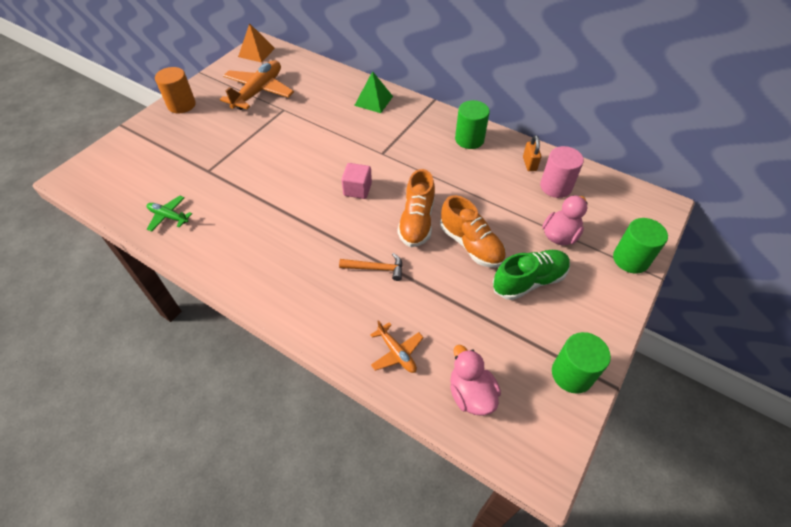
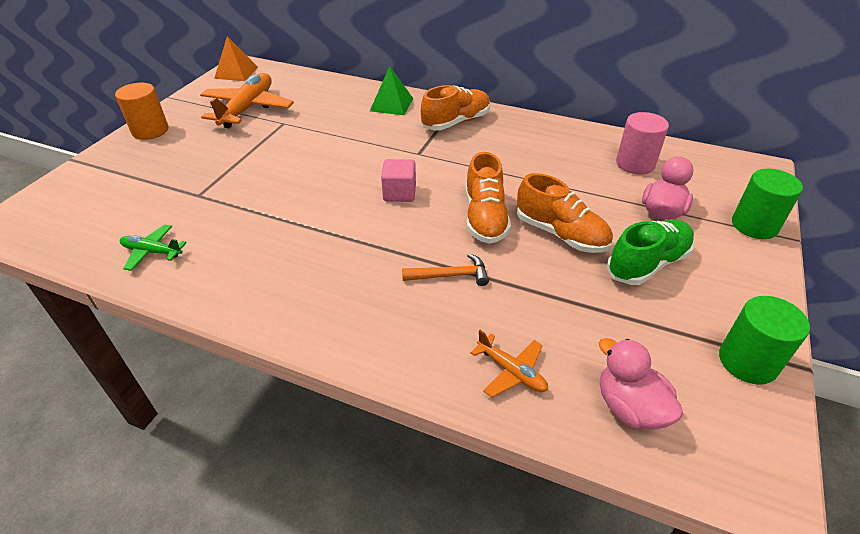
camera: 10 degrees left, 10 degrees down
(421, 125) = (456, 122): none -> orange shoe
(469, 139) = (517, 129): green cylinder -> none
(529, 164) = (596, 145): orange padlock -> none

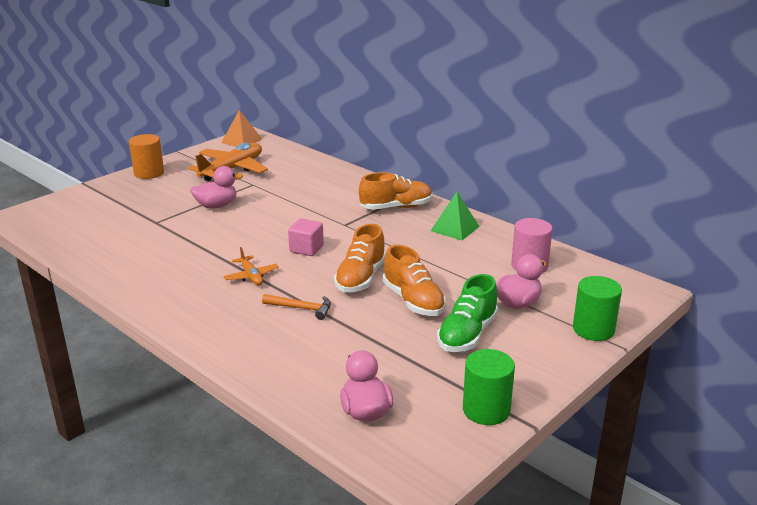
camera: 20 degrees right, 15 degrees down
(152, 252) = (102, 251): green plane -> none
(259, 158) = (216, 206): none -> pink duck
(391, 104) = (352, 185): green pyramid -> green pyramid (455, 228)
(511, 371) = (297, 372): orange plane -> orange plane (251, 276)
(647, 264) = (467, 334): green shoe -> green shoe turned 135 degrees clockwise

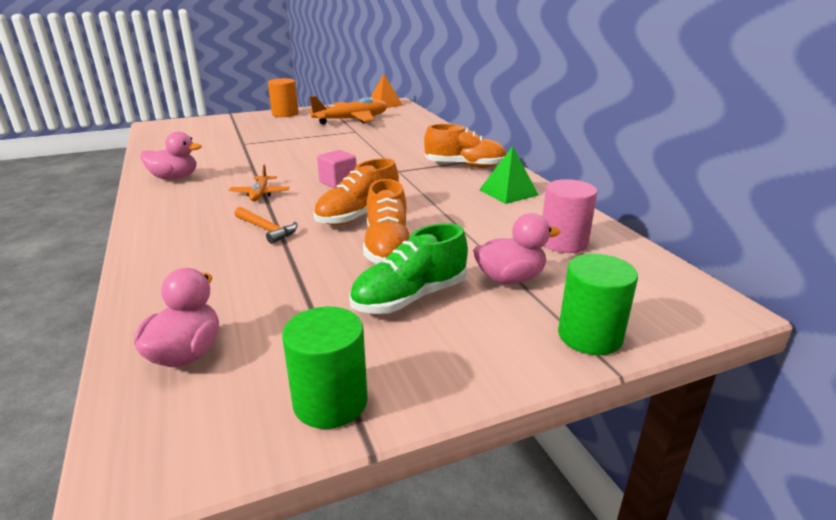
camera: 25 degrees right, 0 degrees up
(216, 206) = (305, 140): pink duck -> pink duck (174, 178)

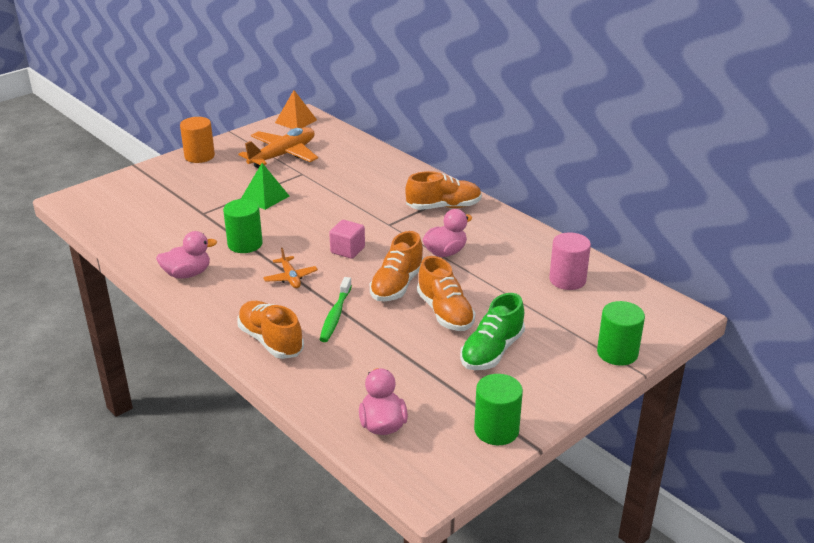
camera: 20 degrees left, 5 degrees up
(176, 239) = (270, 341): none -> orange shoe
(250, 166) = (245, 244): none -> green cylinder
(267, 229) = (335, 315): orange hammer -> green toothbrush
(508, 192) = (499, 234): green pyramid -> green pyramid (265, 197)
(510, 279) = (548, 321): pink duck -> pink duck (445, 252)

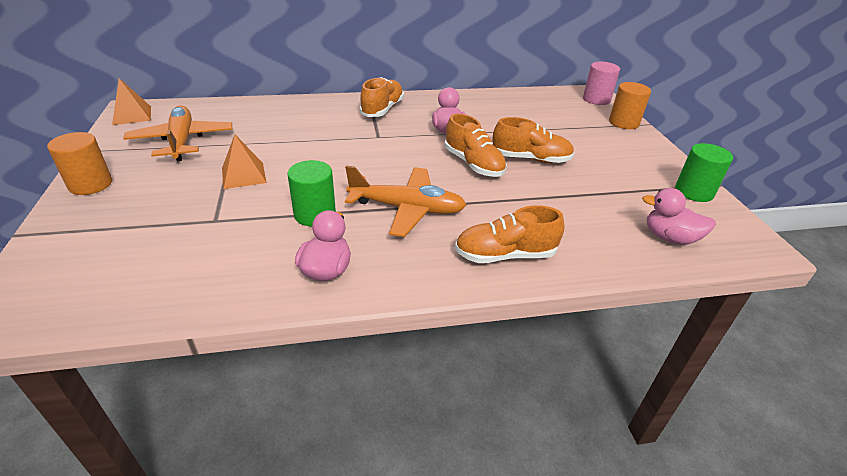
camera: 60 degrees left, 5 degrees up
(265, 197) = (244, 175): green pyramid -> orange pyramid
(290, 278) = (407, 209): orange plane -> orange plane, size x1.96
(335, 315) = (492, 206): green toothbrush -> none
(347, 250) = (395, 166): pink cube -> none
(492, 351) = (595, 160): green shoe -> none
(567, 280) = (527, 106): pink cylinder -> pink cylinder (596, 99)
(617, 353) = (623, 123): green cylinder -> orange cylinder

